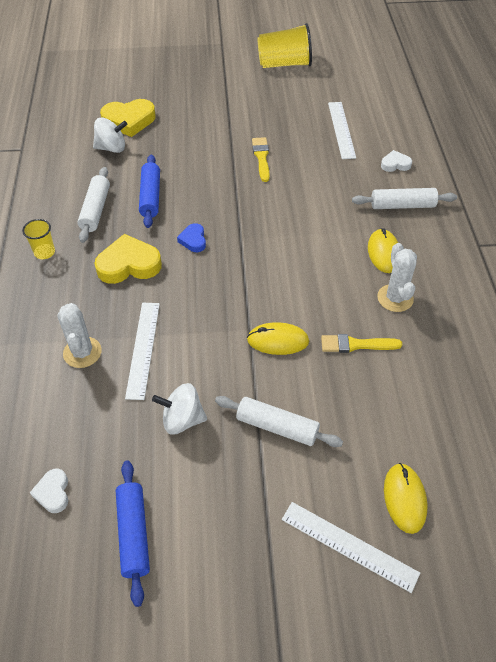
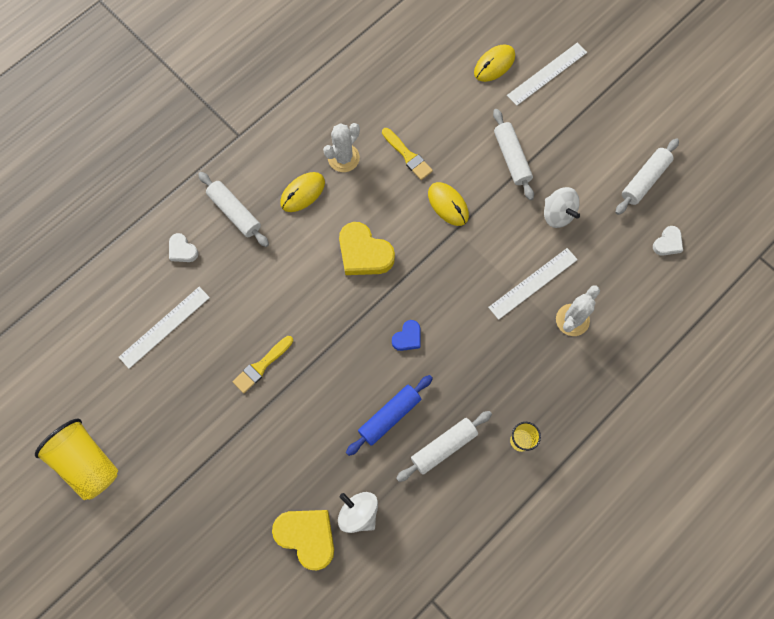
camera: 130 degrees left, 20 degrees up
(129, 265) = (474, 363): yellow heart -> yellow heart (364, 253)
(133, 534) = (644, 180): blue rolling pin -> white rolling pin
(349, 546) = (547, 74): white ruler -> white ruler turned 60 degrees clockwise

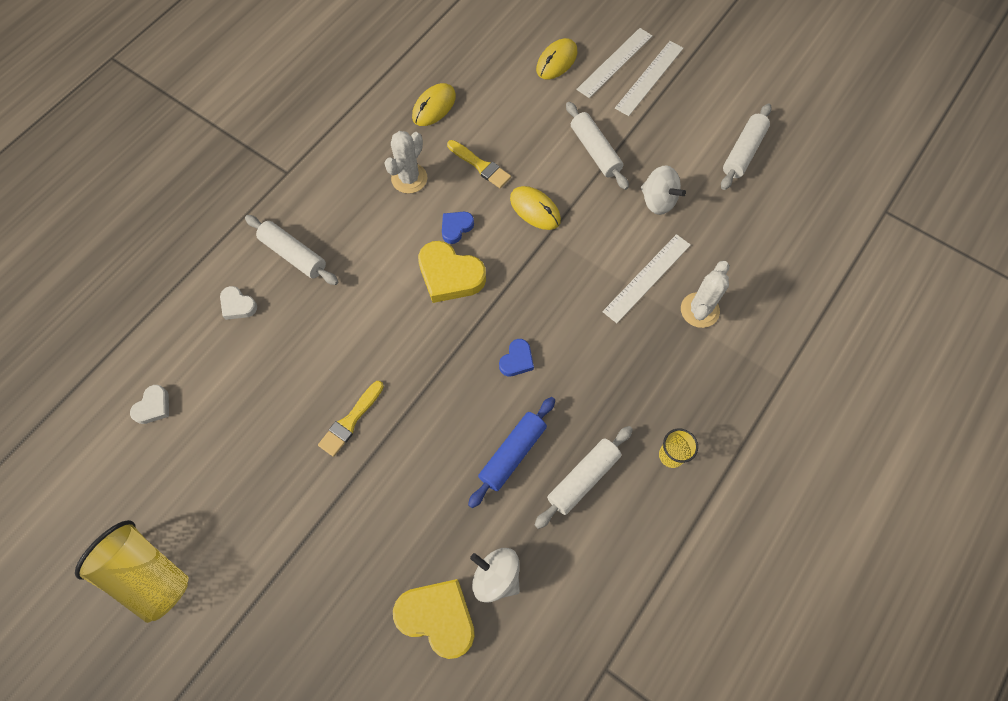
camera: 10 degrees left, 5 degrees down
(164, 327) = (227, 395): white ruler -> white ruler (649, 78)
(302, 193) = (369, 222): yellow mouse -> yellow mouse (434, 107)
(376, 210) = (456, 228): none -> blue heart
(667, 243) = (784, 212): white heart -> white heart (153, 407)

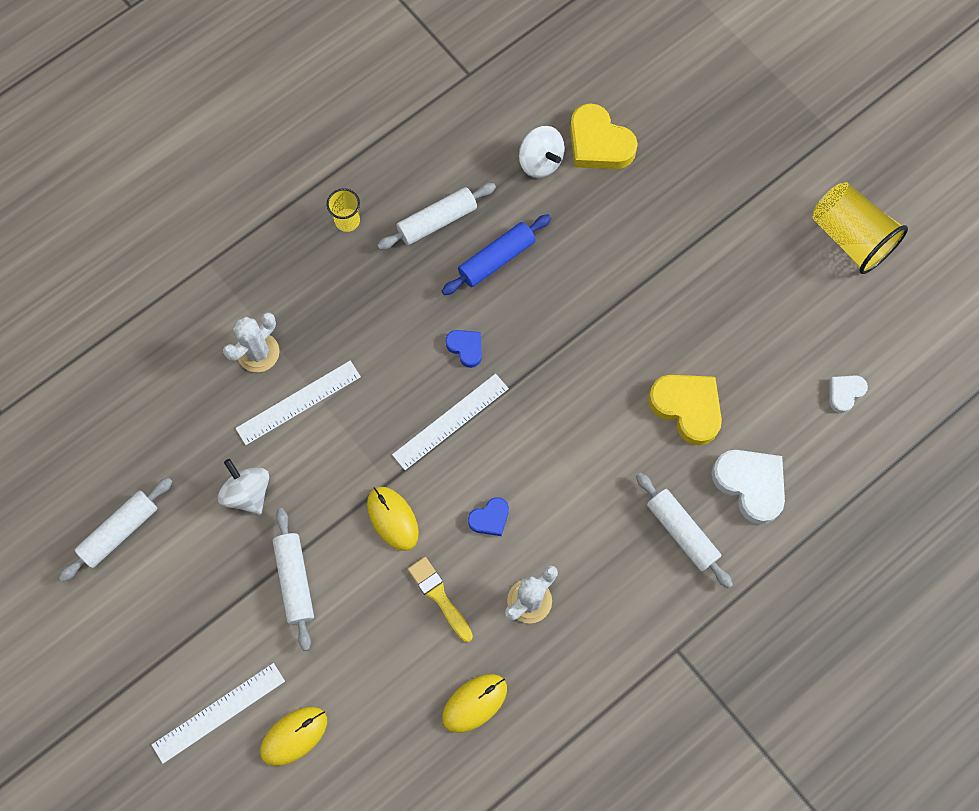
camera: 165 degrees left, 5 degrees up
(238, 305) = (750, 485): white heart -> white heart, size x1.87
(350, 421) = (647, 329): yellow brush -> none
(450, 275) = (511, 460): yellow heart -> yellow heart (687, 408)
(517, 360) = (466, 348): blue heart -> blue heart turned 90 degrees clockwise
(649, 78) = (184, 674): white ruler -> white ruler (450, 421)

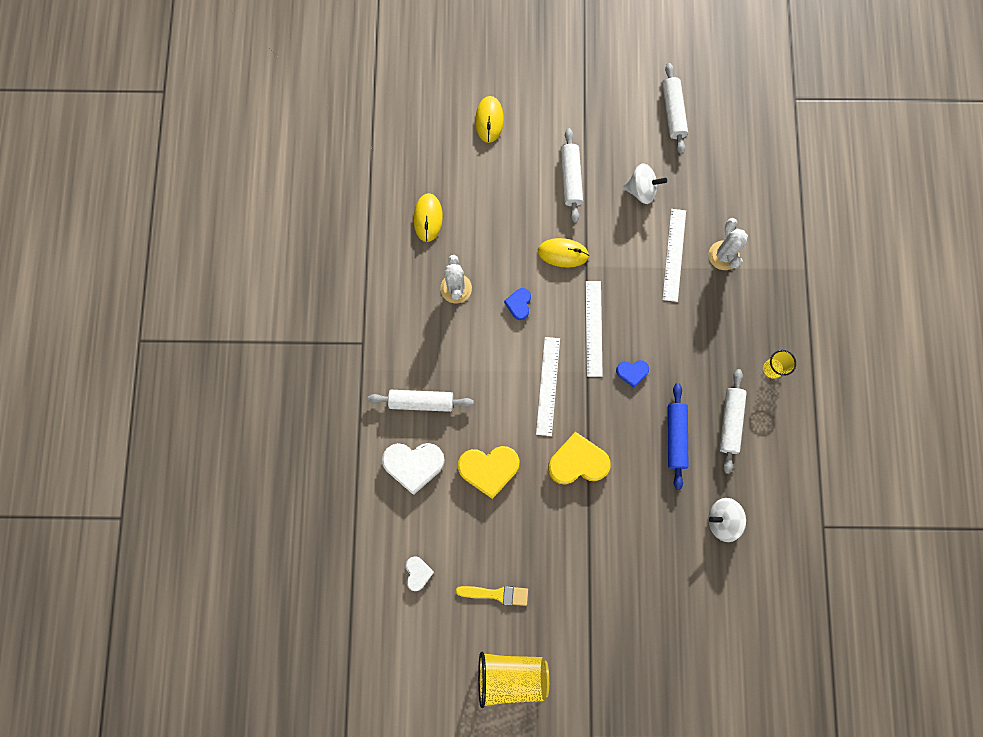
camera: 130 degrees right, 5 degrees up
(218, 712) = (532, 94): white ruler -> white ruler (548, 386)
(294, 580) = (571, 178): white rolling pin -> white rolling pin turned 60 degrees clockwise
(439, 596) = (499, 244): yellow brush -> yellow brush (496, 594)
(599, 143) = (706, 569): yellow heart -> yellow heart (577, 462)

